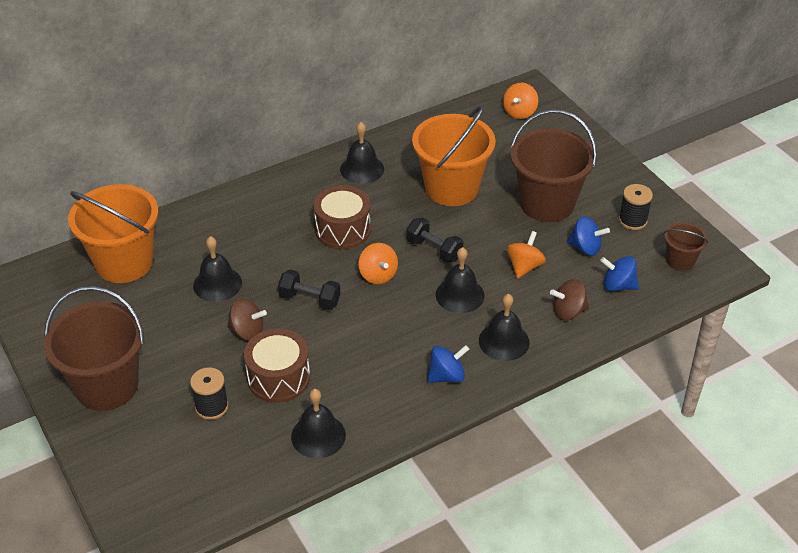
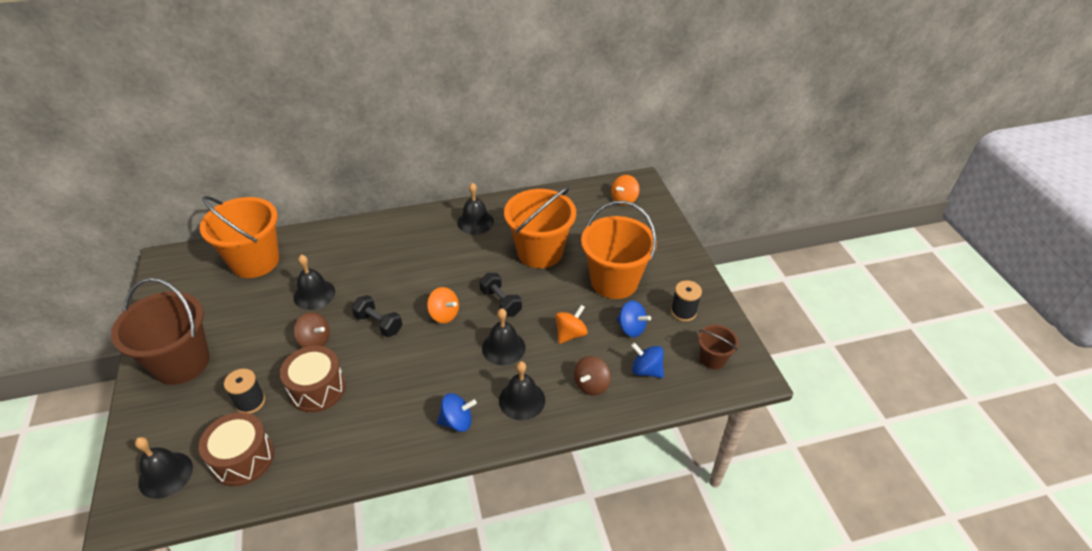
camera: 15 degrees right, 0 degrees up
(318, 436) = (321, 452): black bell -> black bell (165, 475)
(343, 230) = (435, 269): brown drum -> brown drum (243, 458)
(378, 275) = (444, 314): orange spinning top -> orange spinning top turned 45 degrees counterclockwise
(547, 203) = (614, 281): brown bucket -> orange bucket
(568, 311) = (591, 385): brown spinning top -> brown spinning top turned 60 degrees counterclockwise

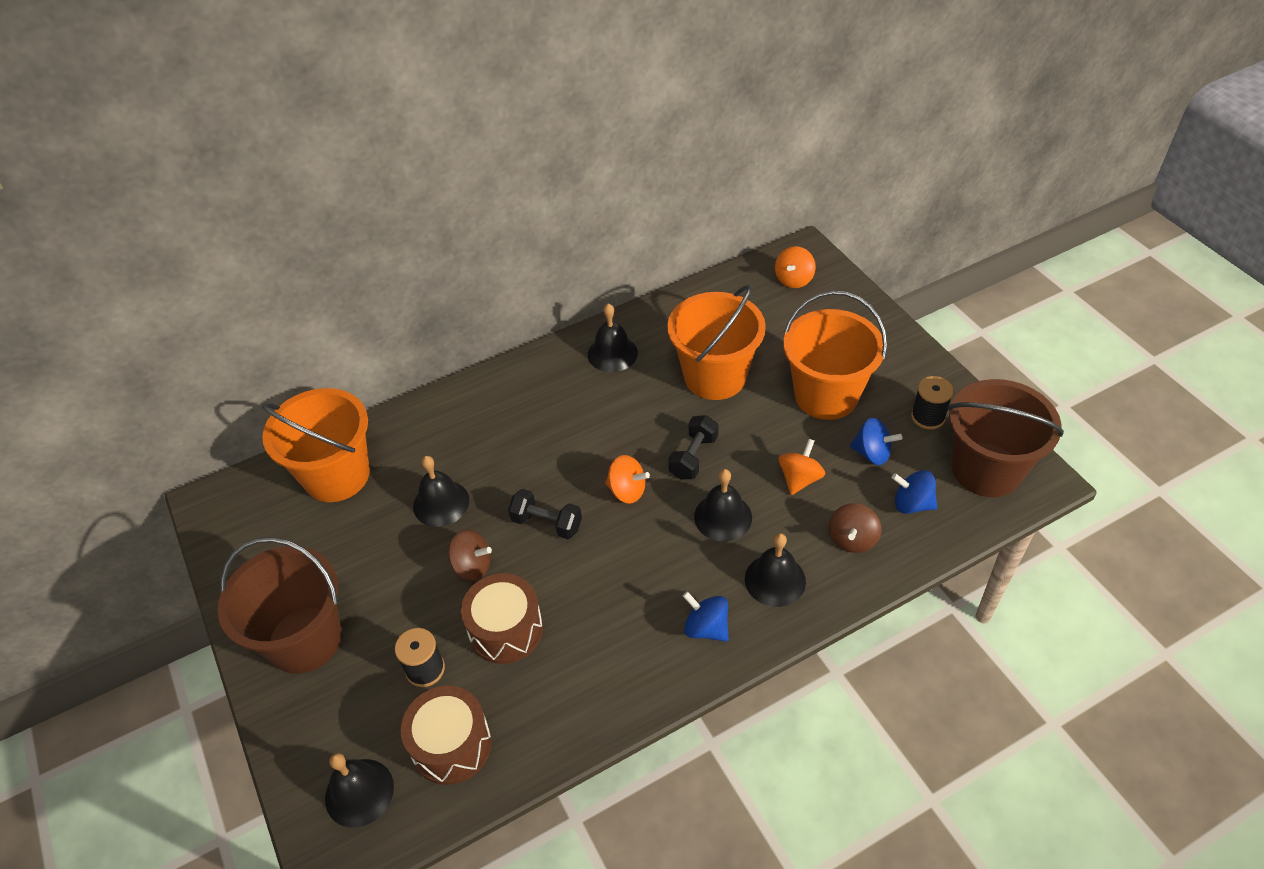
camera: 10 degrees left, 5 degrees up
(457, 422) = (706, 628): blue spinning top -> blue spinning top turned 120 degrees counterclockwise
(501, 302) = (693, 457): black dumbbell -> black dumbbell turned 75 degrees clockwise
(712, 359) = (986, 470): brown bucket -> brown bucket, size x2.03

